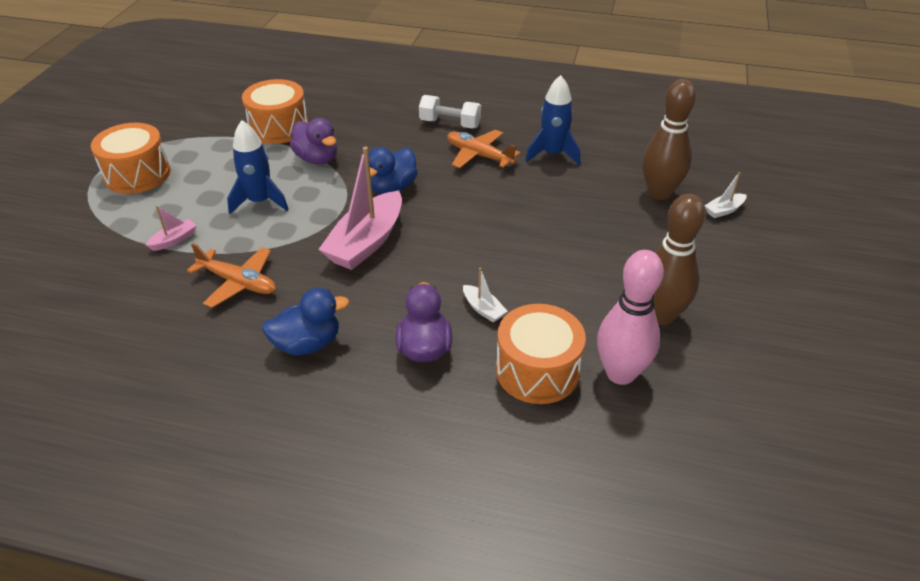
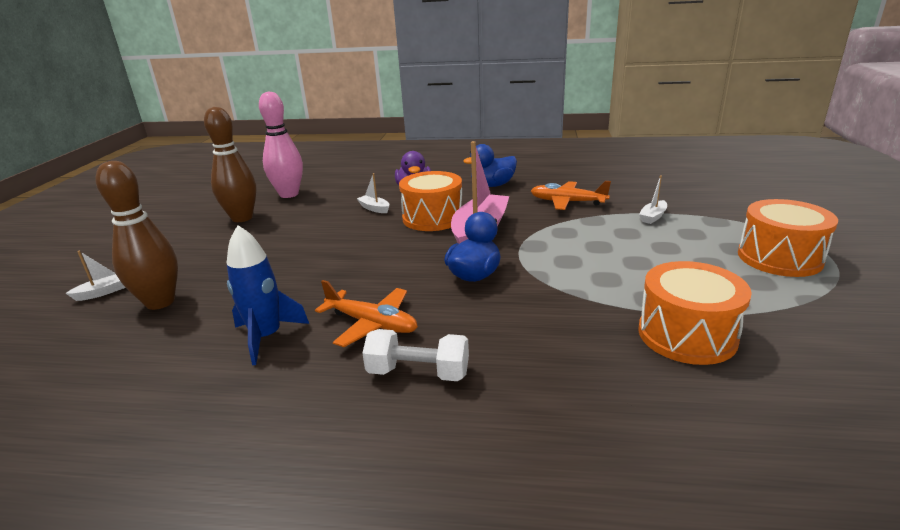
camera: 175 degrees right, 15 degrees down
(174, 240) = (653, 217): pink boat -> white boat
(260, 202) = (609, 249): blue rocket -> none
(317, 159) = (587, 296): purple duck -> none
(537, 370) = (341, 190): orange drum -> orange drum (433, 218)

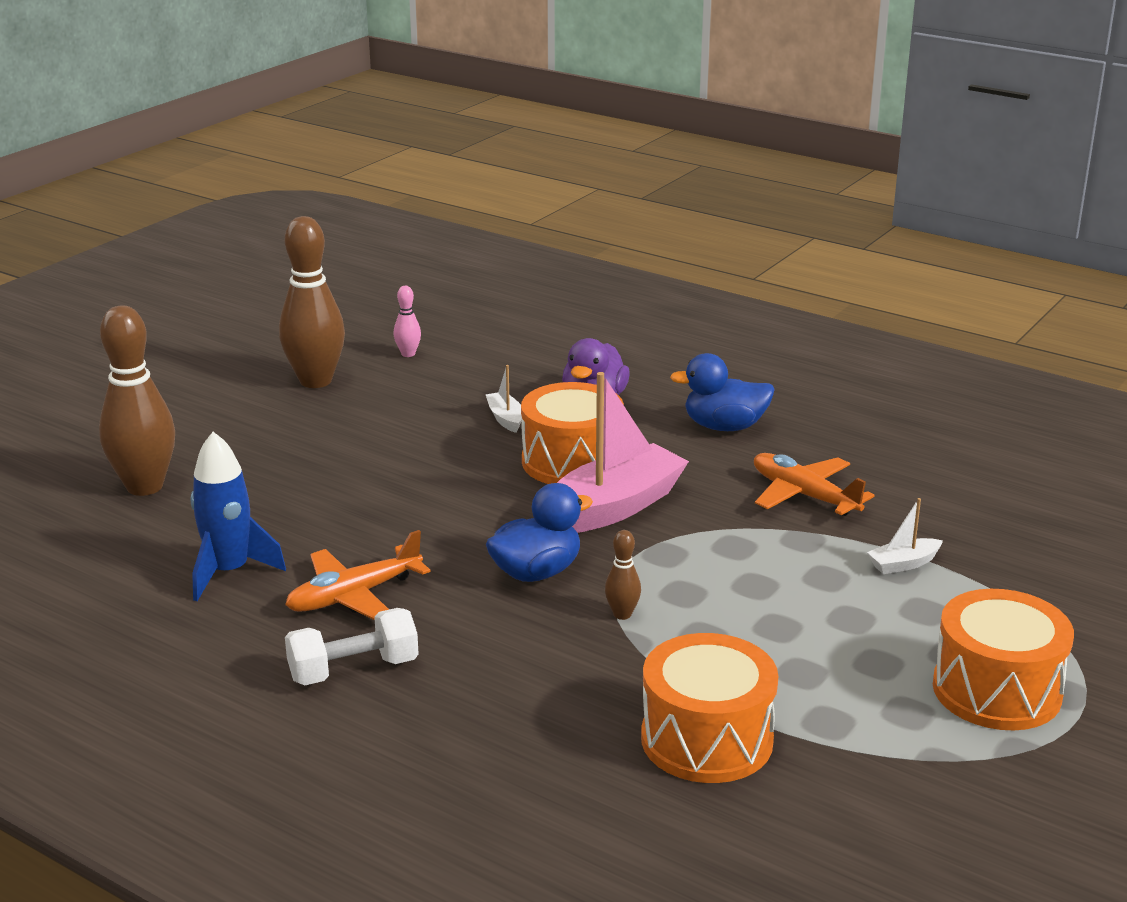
camera: 25 degrees right, 0 degrees up
(103, 292) = (92, 451): white boat -> none
(289, 194) = (408, 354): pink bowling pin -> pink bowling pin, size x0.44
(372, 324) = (353, 596): orange plane -> orange plane turned 90 degrees clockwise
(418, 373) = (353, 670): white dumbbell -> white dumbbell turned 60 degrees counterclockwise
(550, 282) = (622, 614): none -> brown bowling pin

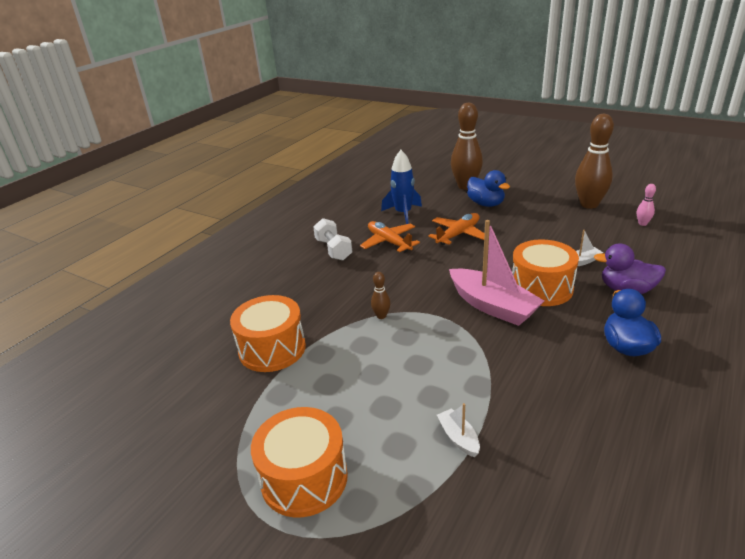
camera: 90 degrees right, 5 degrees up
(536, 572) = (417, 286): blue duck -> blue duck (486, 204)
(804, 495) = (540, 387): orange plane -> orange plane (458, 234)

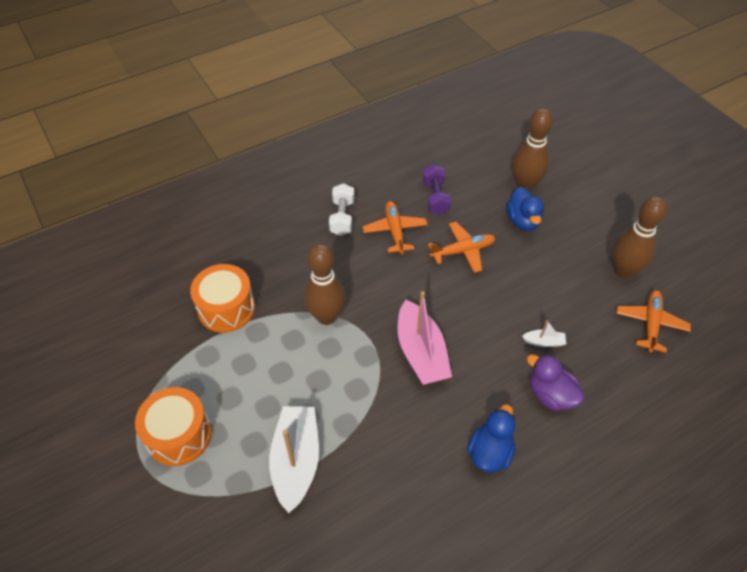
camera: 25 degrees right, 20 degrees up
(381, 316) = (326, 316): brown bowling pin -> brown bowling pin, size x2.28
(403, 213) = (435, 197): blue rocket -> purple dumbbell
(458, 438) = (296, 461): white boat -> white boat, size x2.24
(541, 288) = (479, 354): orange drum -> none
(642, 223) = (650, 323): pink bowling pin -> orange plane

